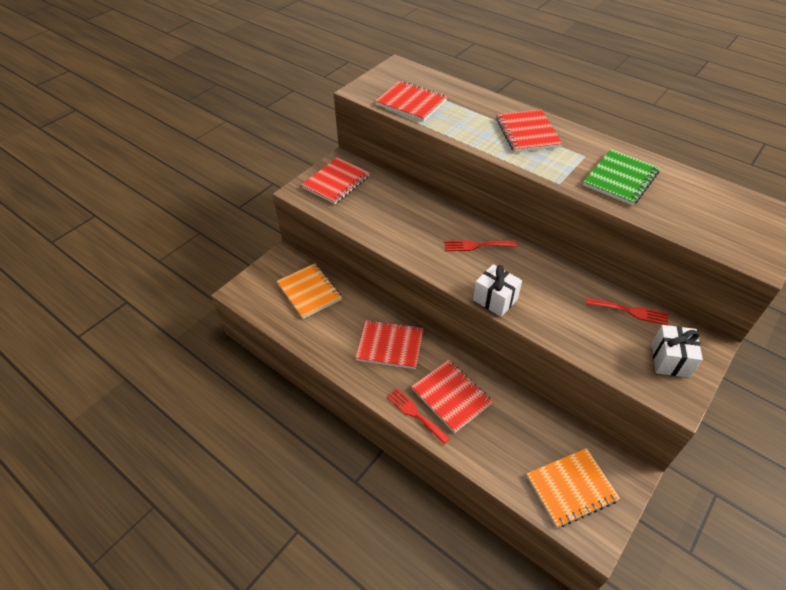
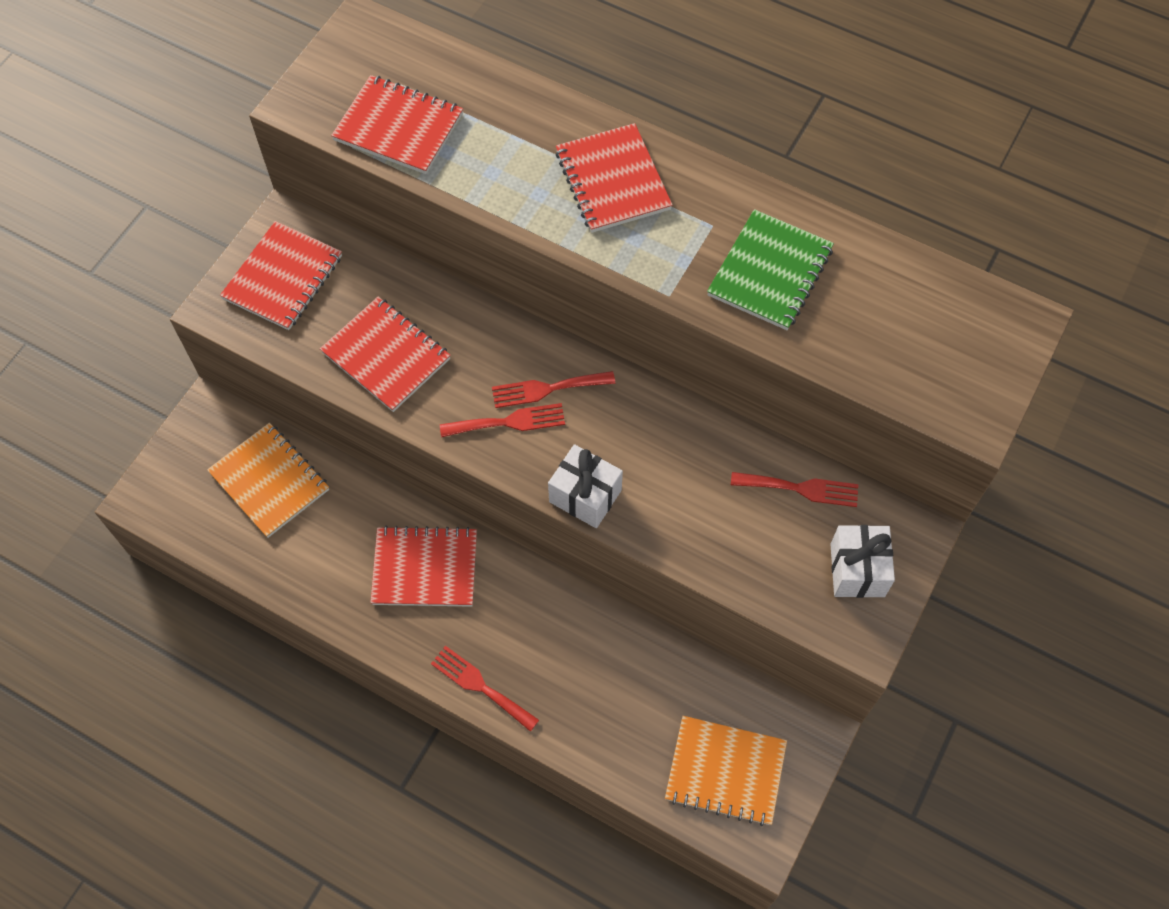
camera: 10 degrees left, 15 degrees up
(451, 396) = (534, 647): red notebook -> red notebook (386, 356)
(452, 258) = (509, 422): none -> red fork
(571, 488) = (725, 771): orange notebook -> orange notebook turned 45 degrees clockwise

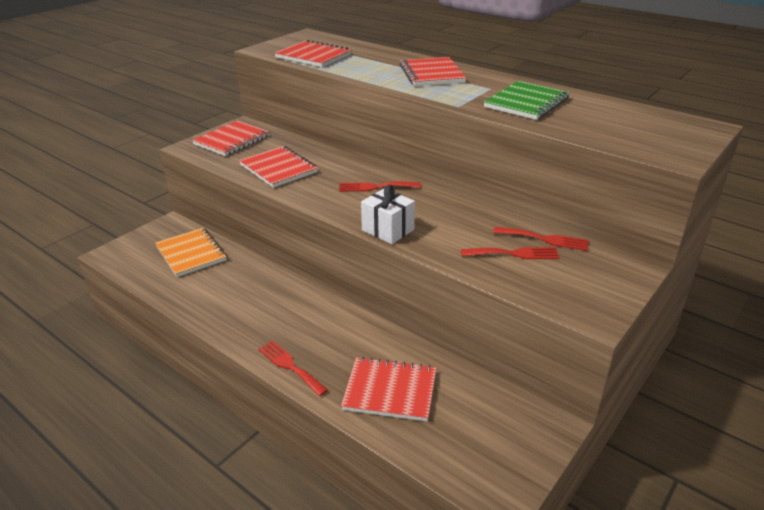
camera: 10 degrees right, 30 degrees down
(425, 568) = (273, 301): red notebook -> red notebook (390, 391)
(509, 422) = (346, 197): red fork -> red fork (514, 254)
(725, 771) = (474, 442): orange notebook -> none
(857, 570) = (588, 280): white gift -> none

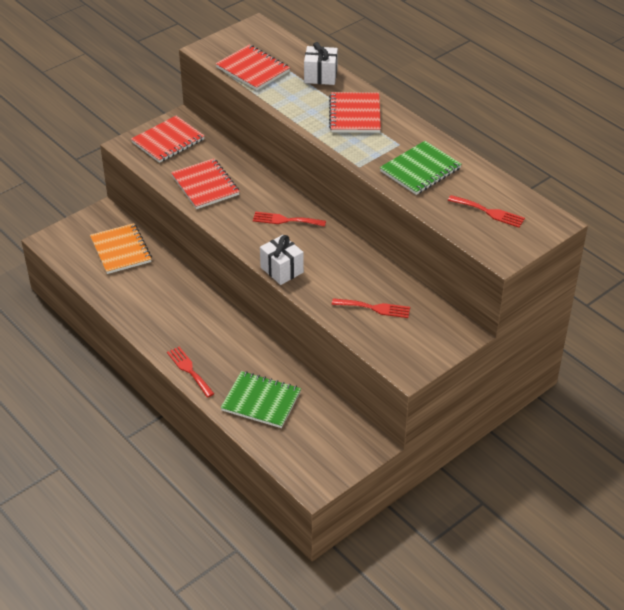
camera: 10 degrees right, 10 degrees up
(383, 55) = (320, 76): none -> white gift
(390, 391) = (261, 401): red notebook -> green notebook
(545, 239) = (406, 297): red fork -> red fork (489, 212)

